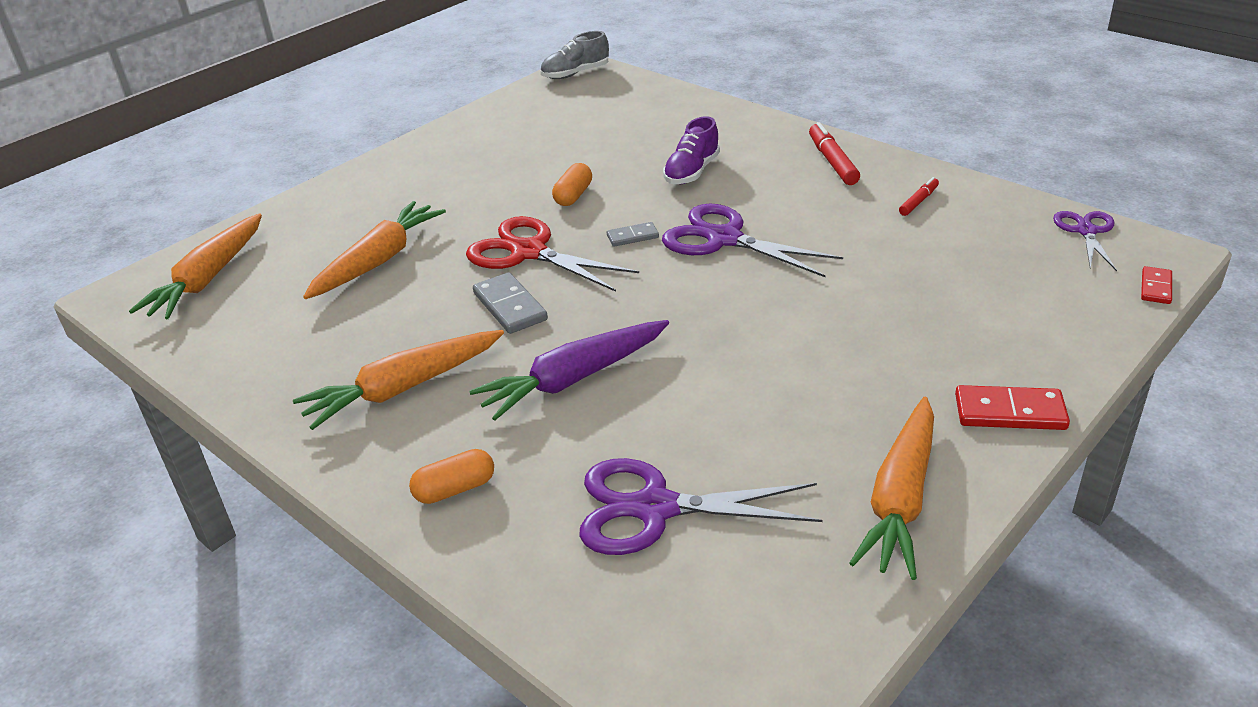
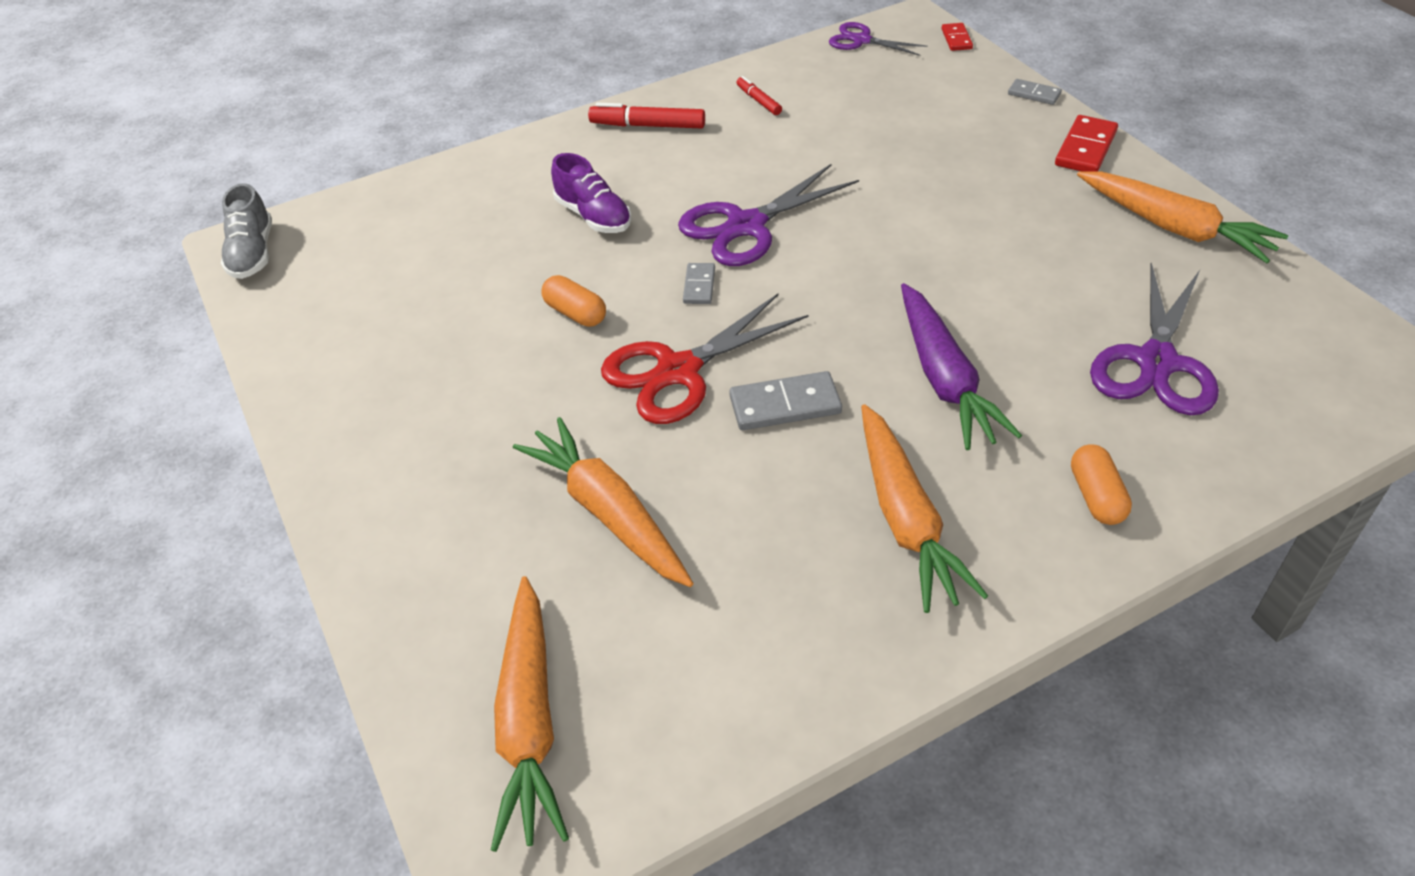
camera: 70 degrees left, 10 degrees up
(208, 279) = (529, 721): orange carrot -> orange carrot turned 45 degrees clockwise
(1091, 359) = (1034, 94): none -> grey domino
(1156, 287) = (956, 39): red domino -> red domino turned 45 degrees clockwise

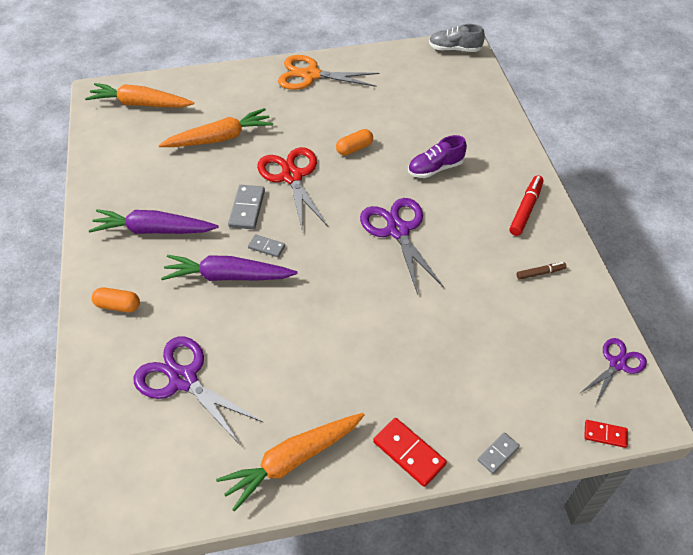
camera: 105 degrees right, 5 degrees up
(361, 430) = (311, 75): none -> orange scissors
(699, 286) = (353, 198): grey domino -> grey domino (266, 247)
(758, 101) = (540, 273): red marker -> brown marker
(905, 518) = (154, 230): orange carrot -> purple carrot

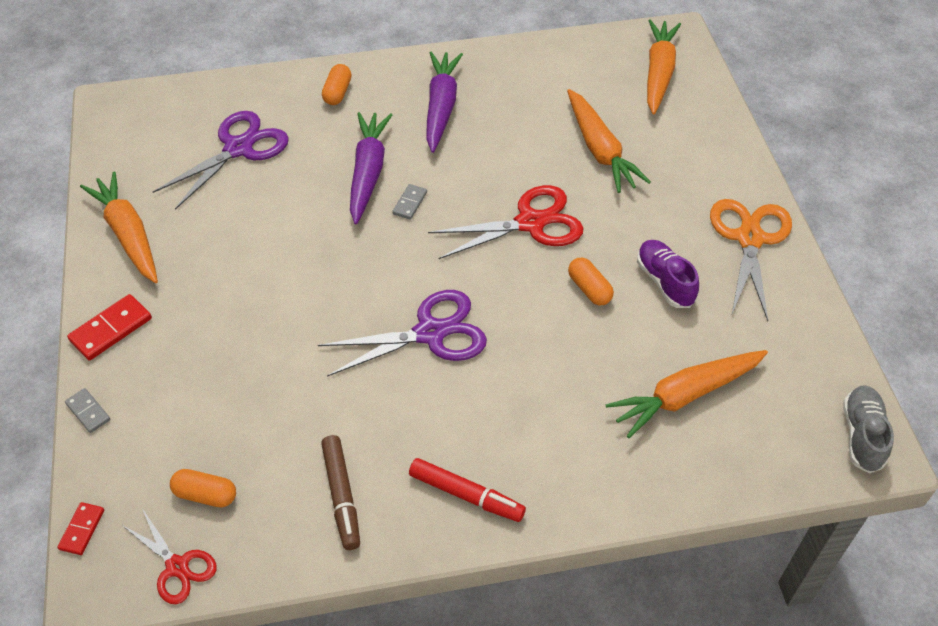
camera: 90 degrees right, 0 degrees up
(247, 209) = (473, 182): grey domino -> none
(435, 168) = (552, 384): purple shoe -> purple shoe (664, 282)
(437, 111) = (685, 395): none -> orange carrot
(540, 273) = (341, 496): brown marker -> brown marker, size x1.67
(557, 354) = (205, 494): none -> orange capsule
(617, 364) = (177, 567): purple scissors -> red scissors

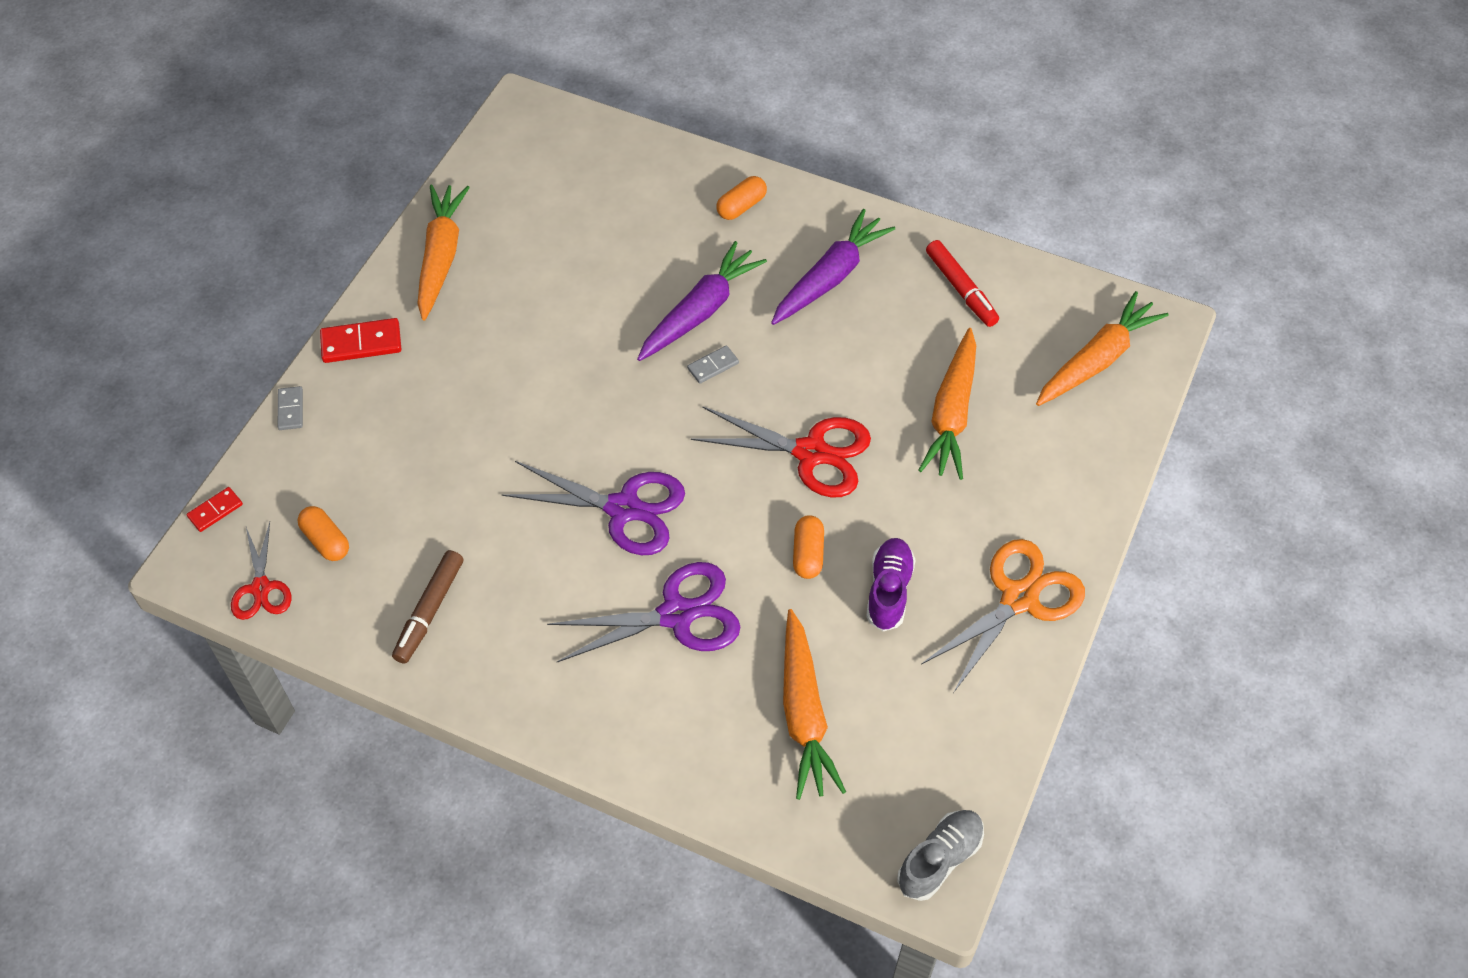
camera: 35 degrees right, 5 degrees up
(238, 148) = (601, 219): purple scissors -> purple scissors (676, 614)
(466, 495) = (530, 677): red marker -> red marker (961, 289)
(685, 395) = (804, 713): orange carrot -> orange carrot turned 105 degrees counterclockwise

